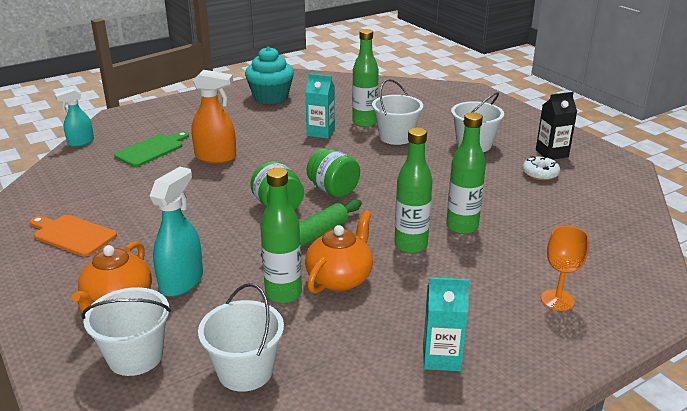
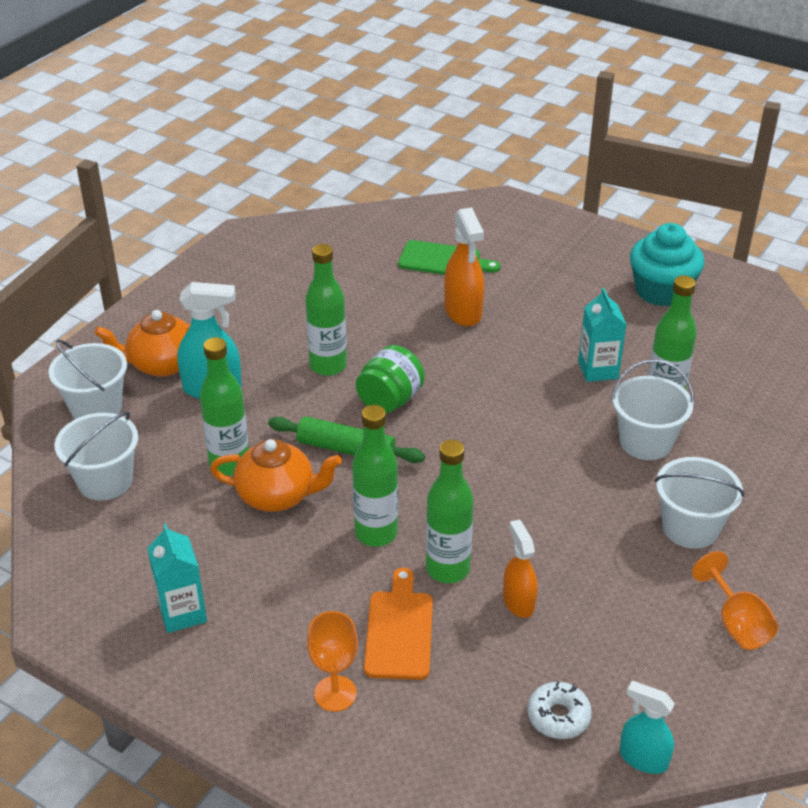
camera: 65 degrees right, 10 degrees up
(72, 235) = (248, 288): orange cutting board -> orange cutting board (399, 630)
(80, 142) = (421, 208): turquoise spray bottle -> turquoise spray bottle (643, 758)
(213, 221) = (328, 366): none -> green bottle
(333, 190) = (456, 430): green jar -> none
(504, 210) = (518, 602): none -> orange spray bottle
(540, 173) = (655, 621): white donut -> white donut (558, 716)
(552, 153) = (736, 623): black carton -> orange goblet

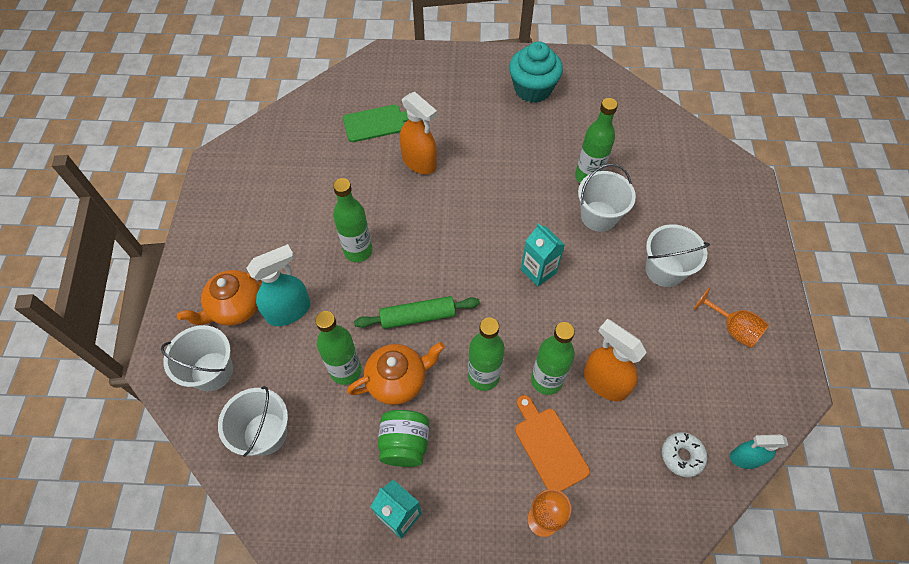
camera: 30 degrees left, 20 degrees up
(390, 400) = (419, 260): green jar -> green jar (405, 444)
(518, 602) = (604, 382): orange spray bottle -> orange spray bottle, size x1.55
(598, 370) = (535, 171): turquoise carton -> turquoise carton (538, 271)

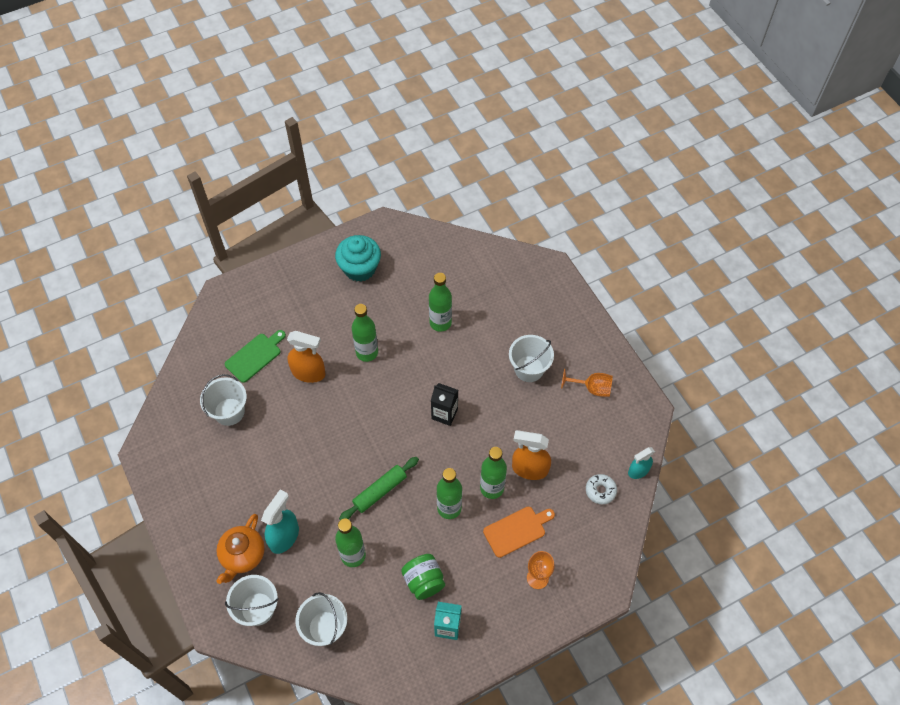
camera: 30 degrees left, 0 degrees up
(358, 251) = (306, 466): green bottle -> green bottle (367, 352)
(398, 380) = (393, 542): orange teapot -> none
(538, 271) = (444, 414): turquoise carton -> black carton
(549, 446) = (516, 530): orange cutting board -> orange cutting board turned 120 degrees clockwise
(599, 216) = (464, 350): white bucket -> white bucket (229, 412)

